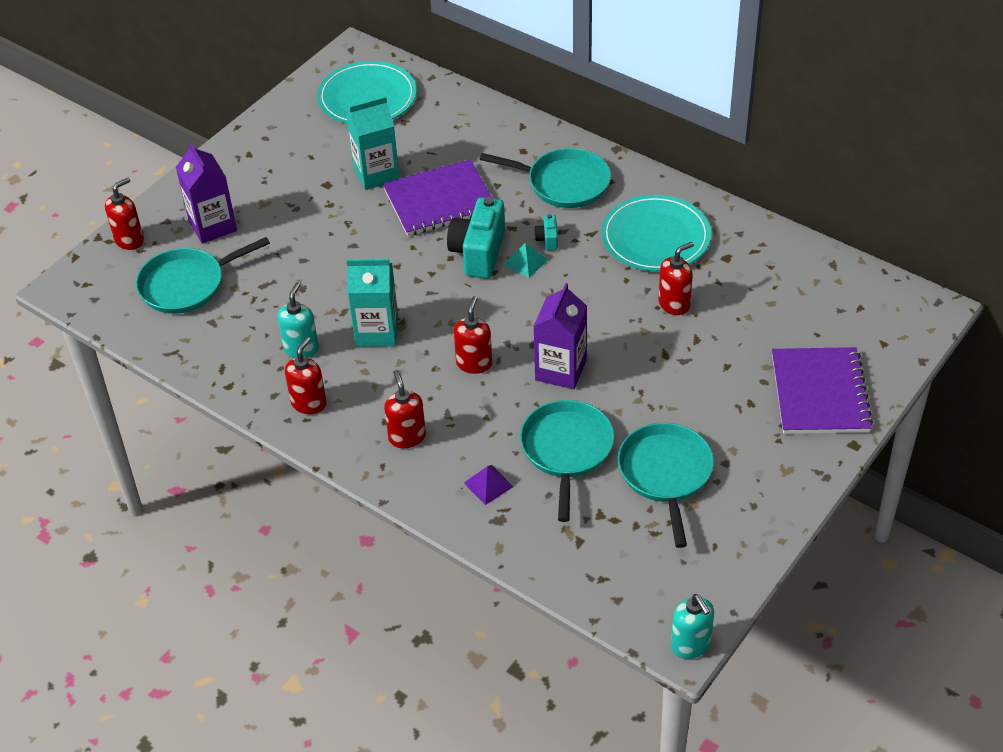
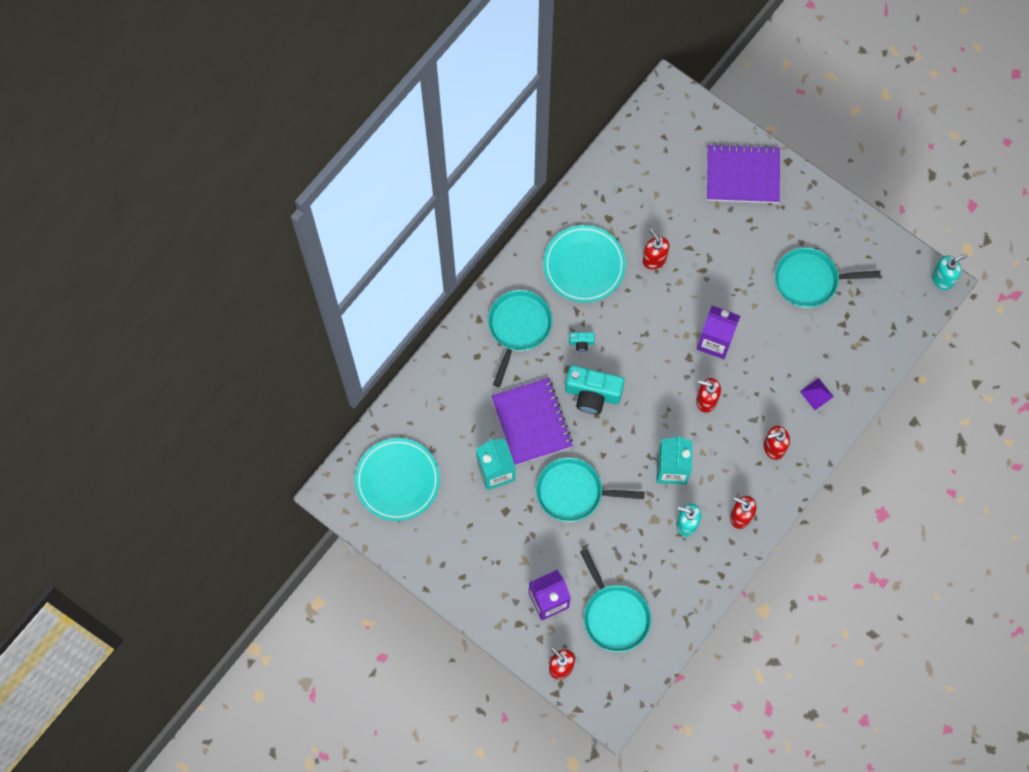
camera: 90 degrees left, 25 degrees up
(525, 262) = (604, 360): turquoise pyramid -> none
(566, 450) = (788, 342): turquoise pan -> turquoise pan (573, 492)

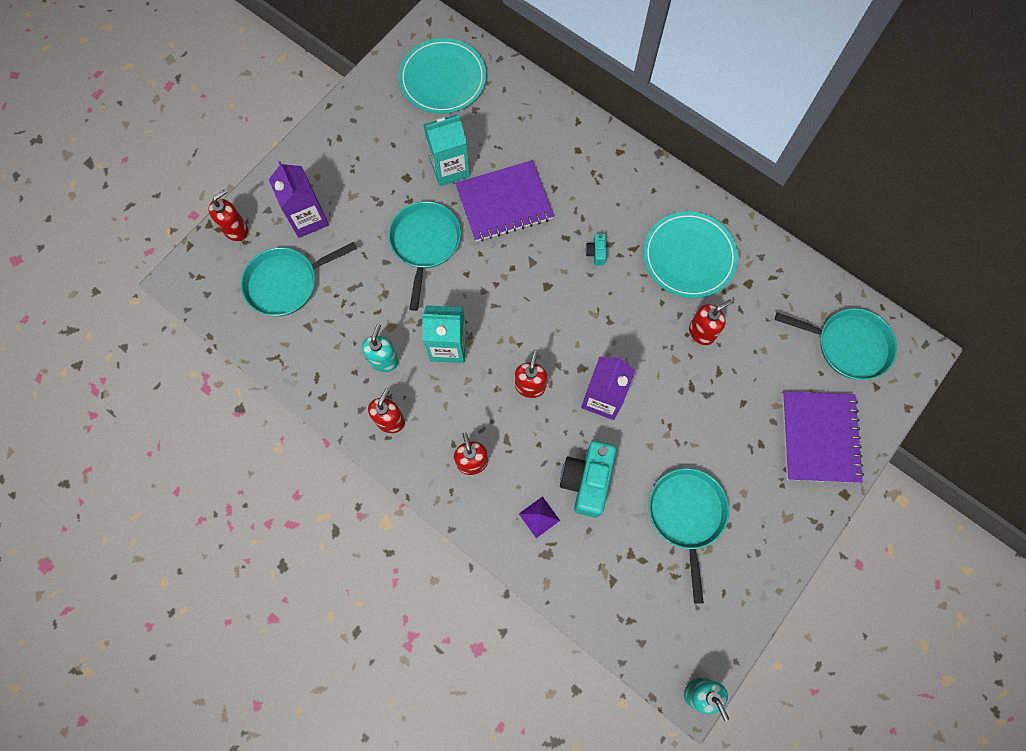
camera: 90 degrees right, 0 degrees up
(518, 327) = (612, 190): turquoise pan -> turquoise pan (849, 345)
(592, 394) = (536, 264): turquoise camera -> turquoise camera (587, 481)

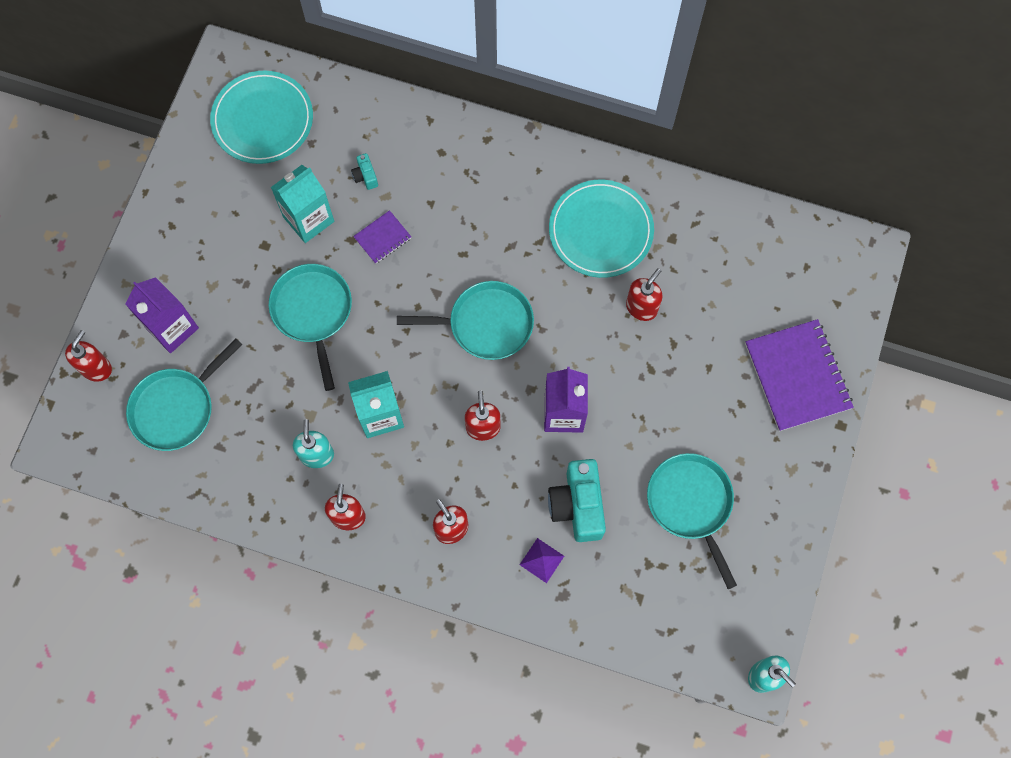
camera: 20 degrees left, 0 degrees up
(504, 203) = (382, 238): purple notebook -> purple notebook, size x0.49
(596, 253) = (501, 260): turquoise camera -> turquoise camera (365, 176)
(849, 345) = (796, 269): turquoise pan -> turquoise pan (486, 324)

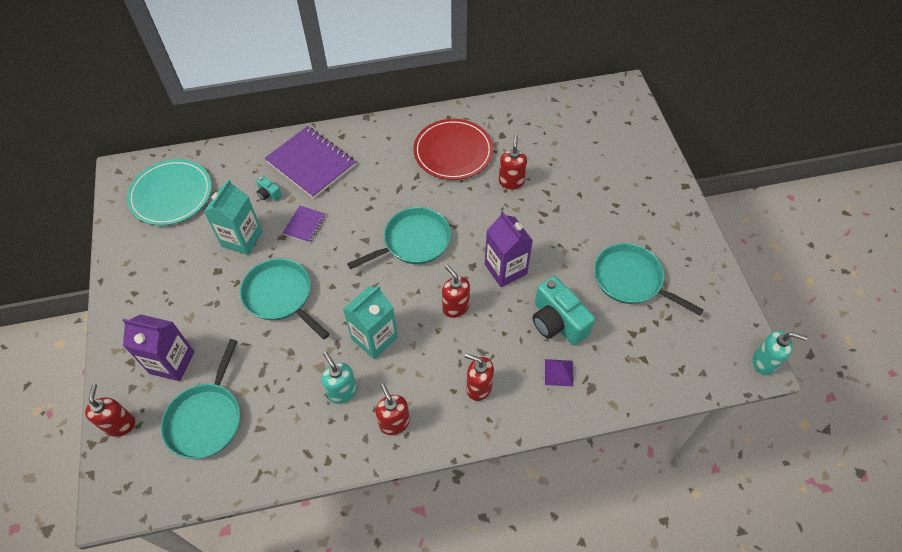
camera: 30 degrees left, 15 degrees down
(600, 230) = (453, 152): turquoise plate -> red plate
(797, 376) = (637, 172): purple notebook -> purple notebook (311, 163)

